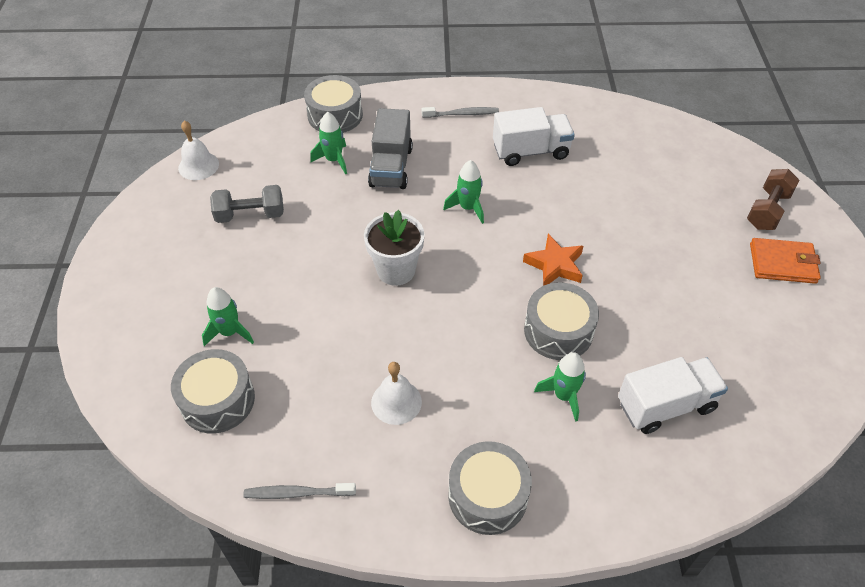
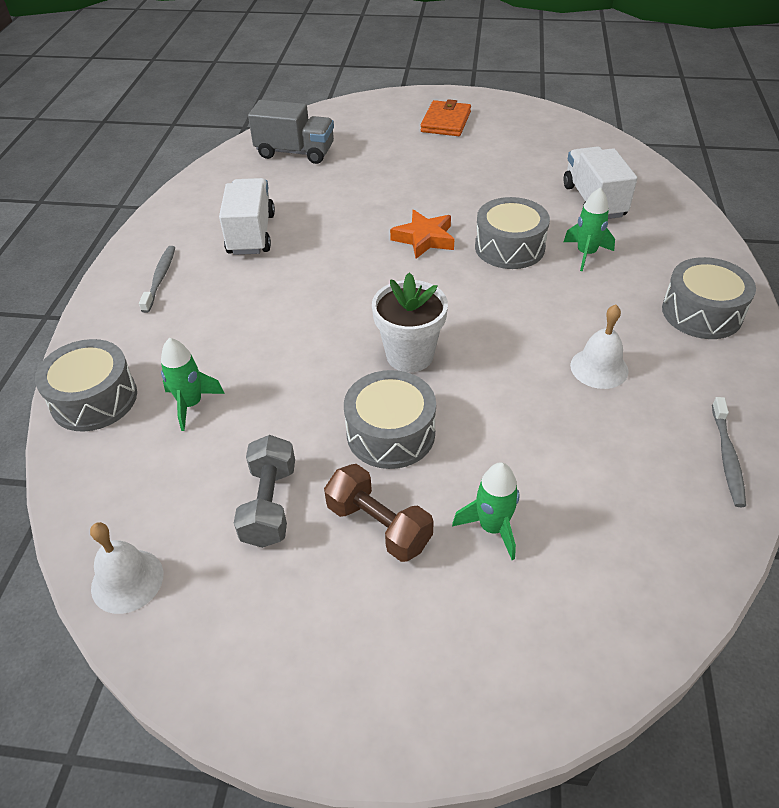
camera: 80 degrees left, 5 degrees down
(217, 400) = (606, 539): grey drum -> grey drum (390, 433)
(391, 167) = (229, 348): grey truck -> grey truck (295, 152)
(468, 208) = (325, 289): green rocket -> none
(767, 210) = (383, 117): brown dumbbell -> brown dumbbell (379, 525)

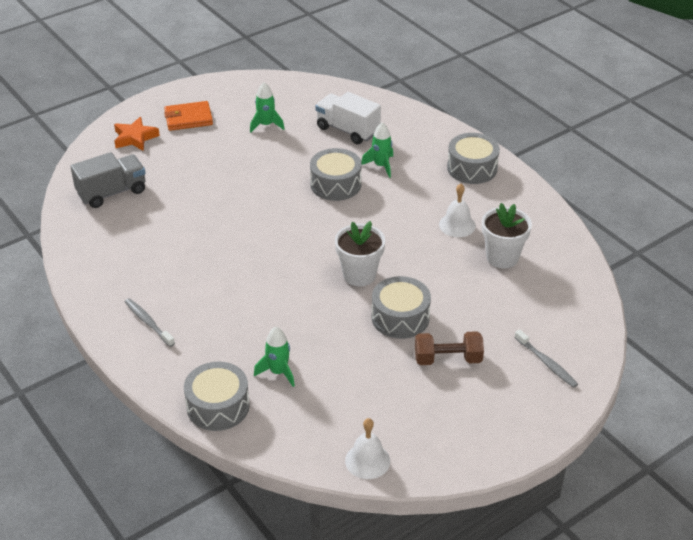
camera: 45 degrees left, 5 degrees down
(251, 234) = (166, 262): white truck -> none
(270, 504) = (387, 385): grey dumbbell -> none
(424, 239) = (280, 205): orange star -> orange star (135, 138)
(446, 122) = (188, 118): orange wallet -> orange wallet turned 75 degrees counterclockwise
(492, 527) = (495, 326): green rocket -> green rocket (266, 125)
(612, 443) = (502, 257): none -> white flower pot
(727, 457) = (553, 233): grey toothbrush -> grey toothbrush (546, 363)

